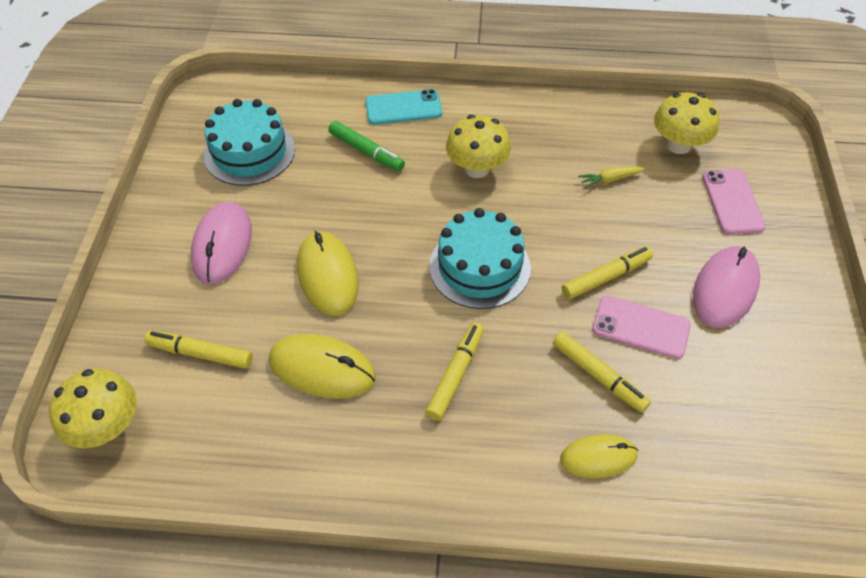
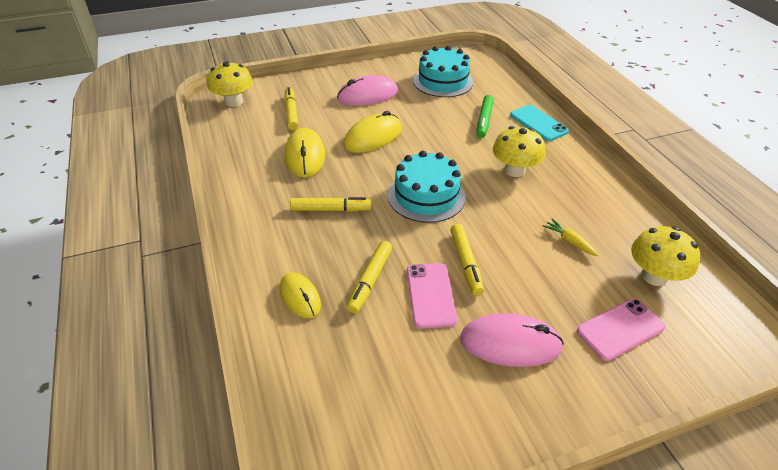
camera: 65 degrees right, 10 degrees down
(606, 277) = (466, 263): yellow marker -> yellow marker turned 45 degrees clockwise

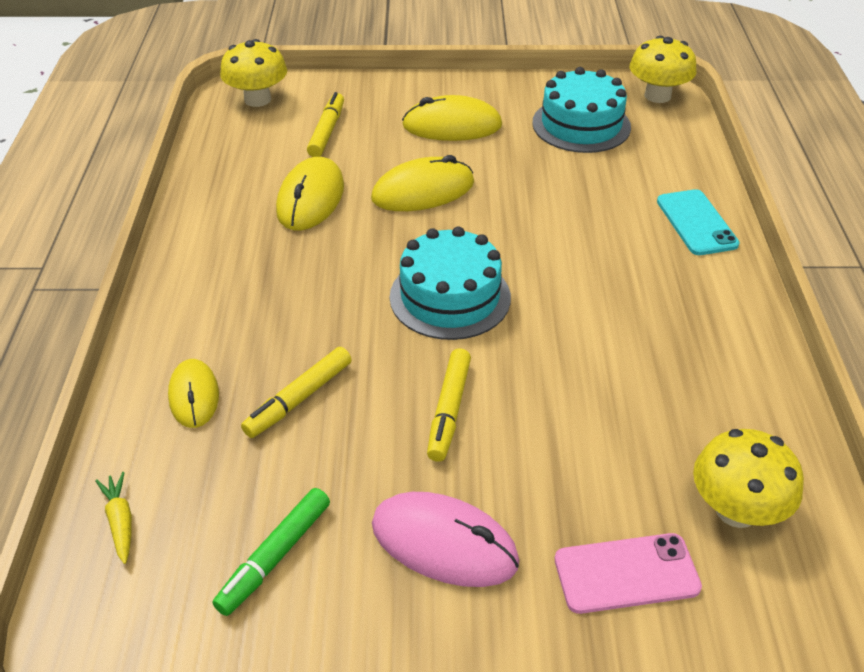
camera: 20 degrees right, 0 degrees up
(331, 209) = (302, 284): yellow marker -> none
(368, 95) = (452, 126): pink mouse -> yellow mouse
(430, 295) = (371, 442): pink phone -> none
(484, 120) = (609, 200): green marker -> green marker (275, 556)
(514, 170) = (610, 289): yellow mushroom -> yellow mushroom (657, 96)
(569, 241) = (629, 420): yellow carrot -> yellow carrot (120, 521)

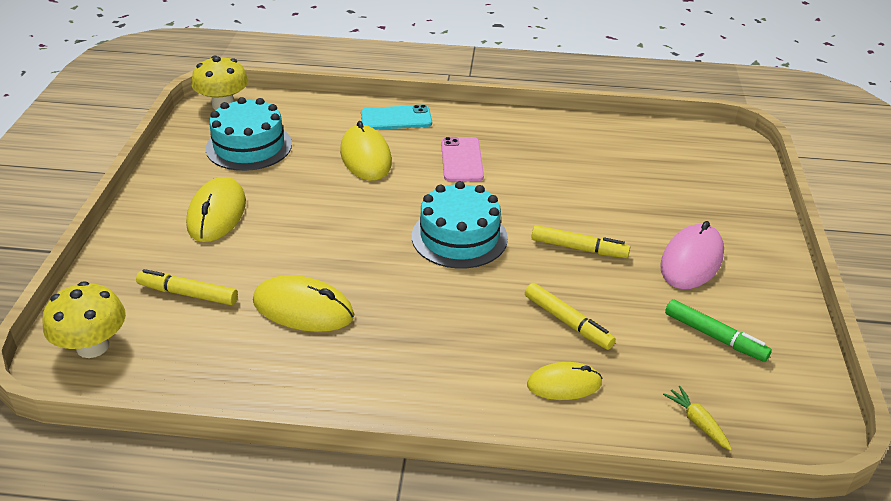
camera: 85 degrees left, 5 degrees down
(120, 521) = (697, 422): yellow carrot -> yellow carrot turned 75 degrees clockwise
(423, 191) = (314, 239): yellow mouse -> yellow mouse (365, 157)
(626, 573) = (701, 196): pink phone -> pink phone (461, 160)
(736, 510) = (652, 153): yellow mushroom -> none

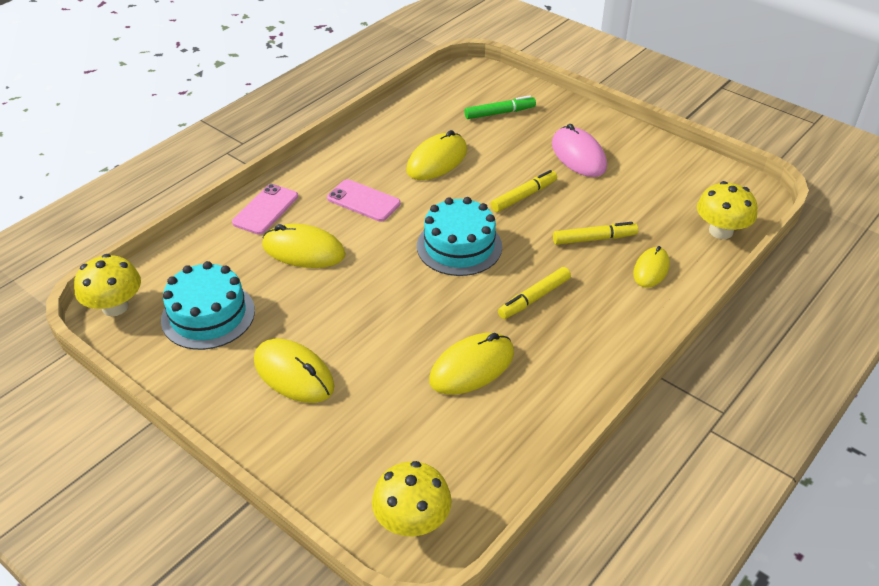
camera: 55 degrees left, 5 degrees up
(188, 294) = (393, 432): yellow marker -> yellow marker (534, 298)
(396, 118) = (265, 209): turquoise phone -> pink phone
(566, 176) = (437, 160): none -> yellow mouse
(697, 422) = (721, 231): yellow carrot -> yellow mushroom
(714, 336) = (655, 185): green marker -> green marker (499, 113)

